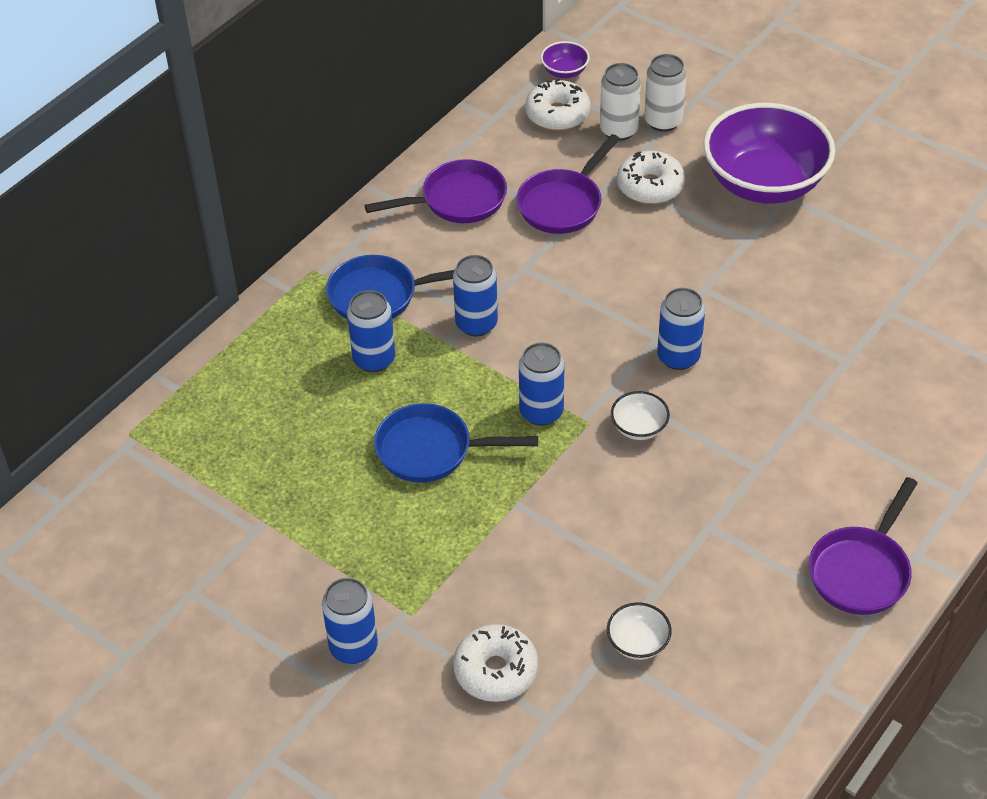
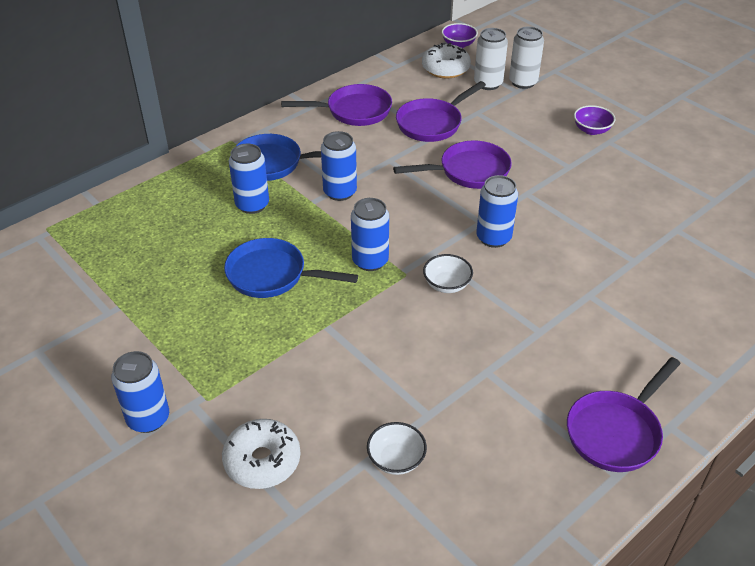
camera: 10 degrees right, 5 degrees down
(627, 268) = (469, 171): none -> purple pan
(650, 186) = (502, 121): white donut -> none
(764, 183) = (591, 130): purple bowl -> purple bowl, size x0.40

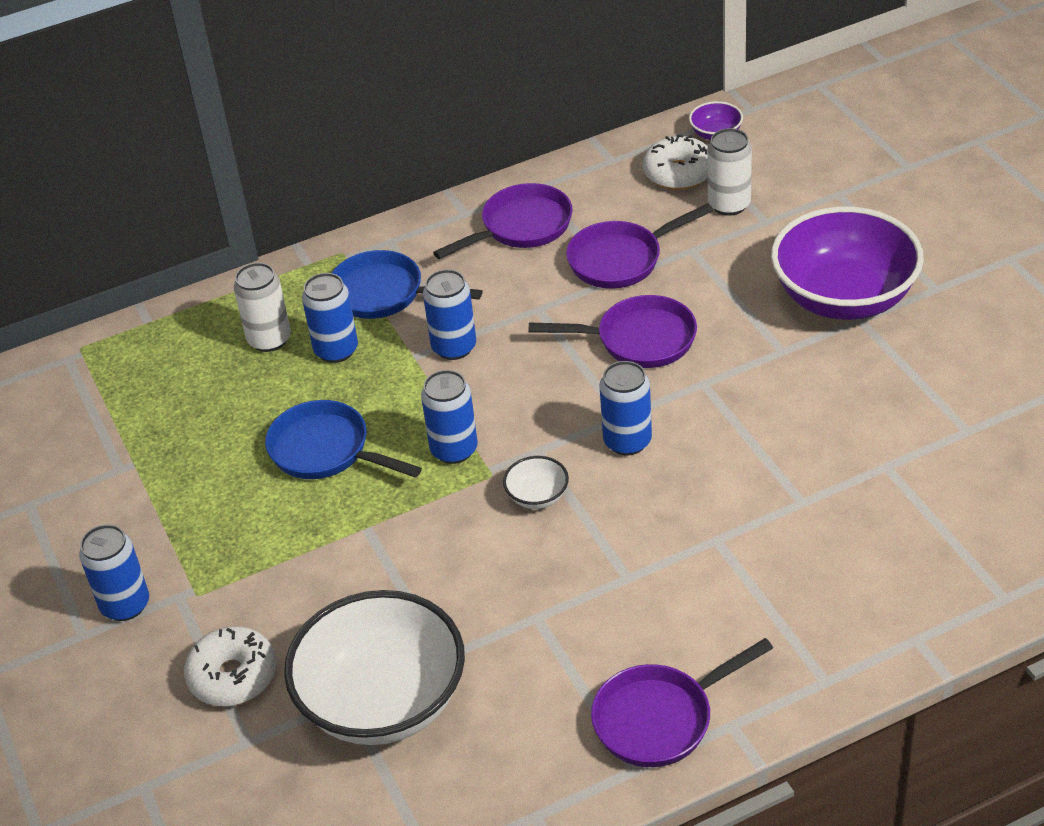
camera: 20 degrees right, 0 degrees up
(354, 111) = (521, 227): purple pan -> purple pan turned 45 degrees counterclockwise
(396, 459) = (383, 702): white bowl -> white bowl, size x2.47
(523, 82) = (781, 208): white can -> white can (269, 339)
(591, 130) = (844, 298): purple bowl -> purple bowl, size x2.47

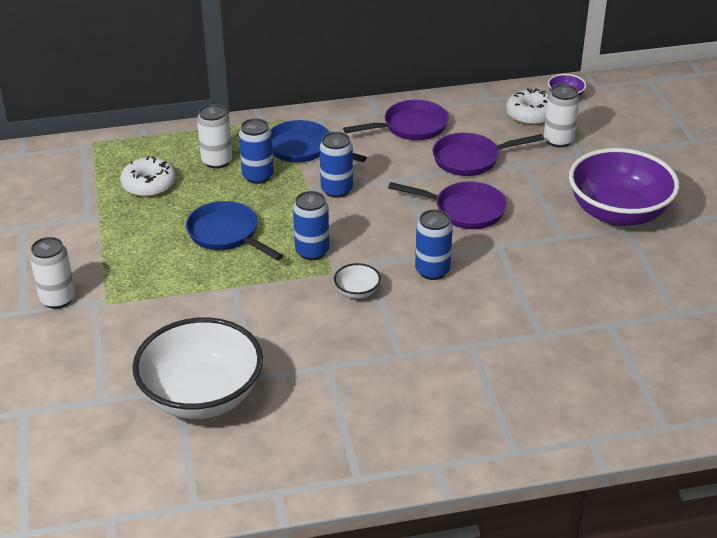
camera: 10 degrees right, 5 degrees down
(125, 605) = (58, 299): blue can -> white can
(233, 676) = (109, 357): white donut -> white donut (149, 185)
(660, 719) = (388, 450): purple pan -> none

